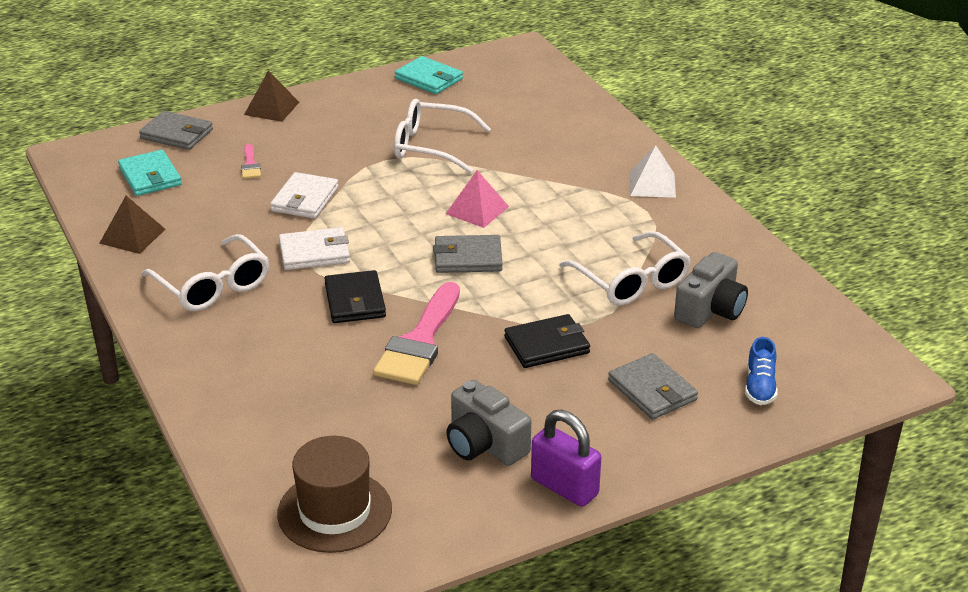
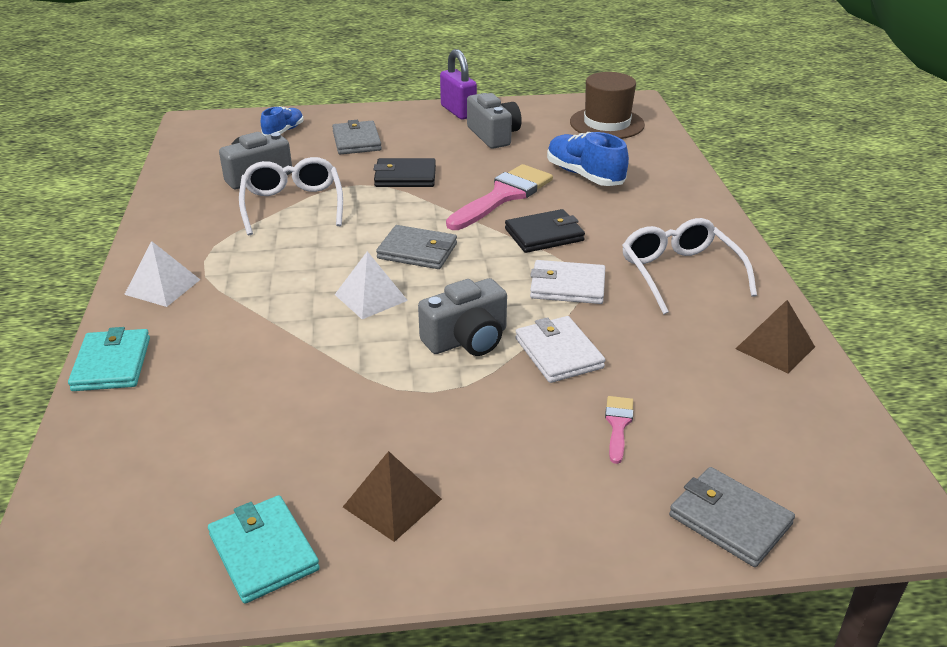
camera: 160 degrees left, 0 degrees up
(150, 176) = (764, 437): turquoise wallet -> turquoise wallet (112, 364)
(272, 108) = (561, 545): brown pyramid -> brown pyramid (392, 503)
(304, 199) = (558, 353): white wallet -> white wallet turned 60 degrees counterclockwise
(338, 395) = (584, 175): none -> blue shoe
(355, 301) = (544, 235): black wallet -> black wallet turned 60 degrees clockwise
(379, 195) = (467, 339): none -> grey camera
(431, 146) = (360, 398): white glasses -> none
(477, 210) = (371, 297): pink pyramid -> white pyramid

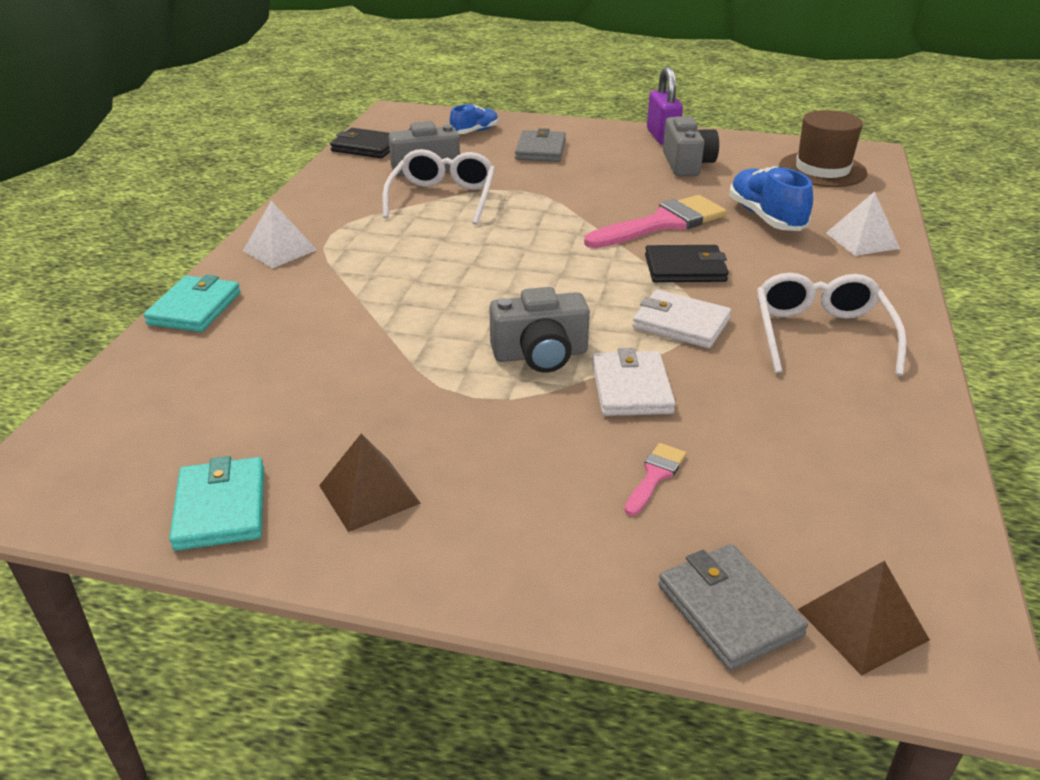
camera: 20 degrees right, 0 degrees up
(371, 297) = (466, 295): white pyramid -> white pyramid (862, 240)
(405, 176) = (569, 189): black wallet -> black wallet (366, 147)
(417, 251) = (540, 261): grey wallet -> none
(775, 347) = (895, 436): brown pyramid -> brown pyramid (862, 624)

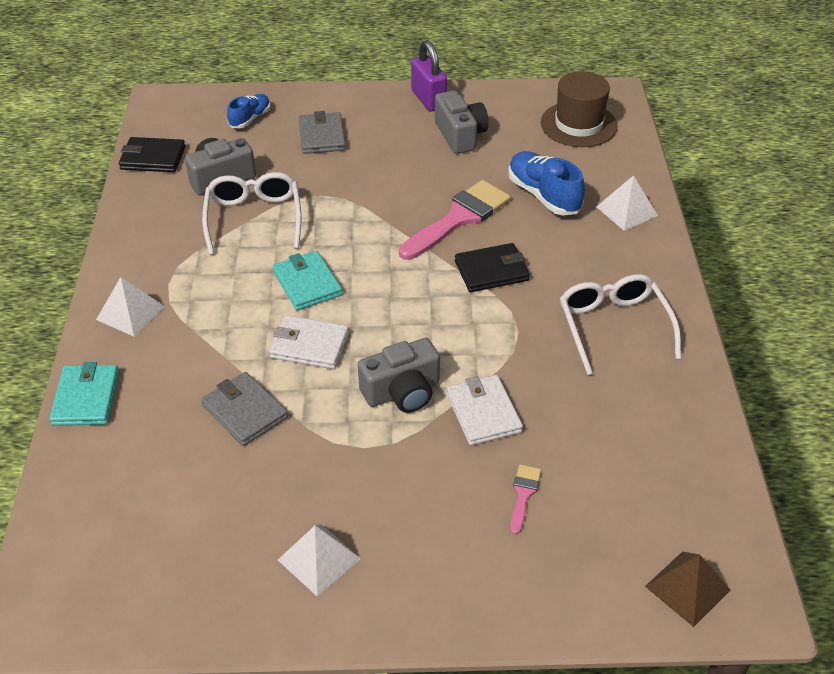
camera: 15 degrees left, 10 degrees up
(221, 507) = (210, 597): turquoise wallet -> turquoise wallet (307, 283)
(369, 494) = (319, 559): brown pyramid -> white pyramid
(681, 323) = (503, 335): white wallet -> white wallet (309, 345)
(729, 609) = (601, 597): grey wallet -> grey wallet (245, 411)

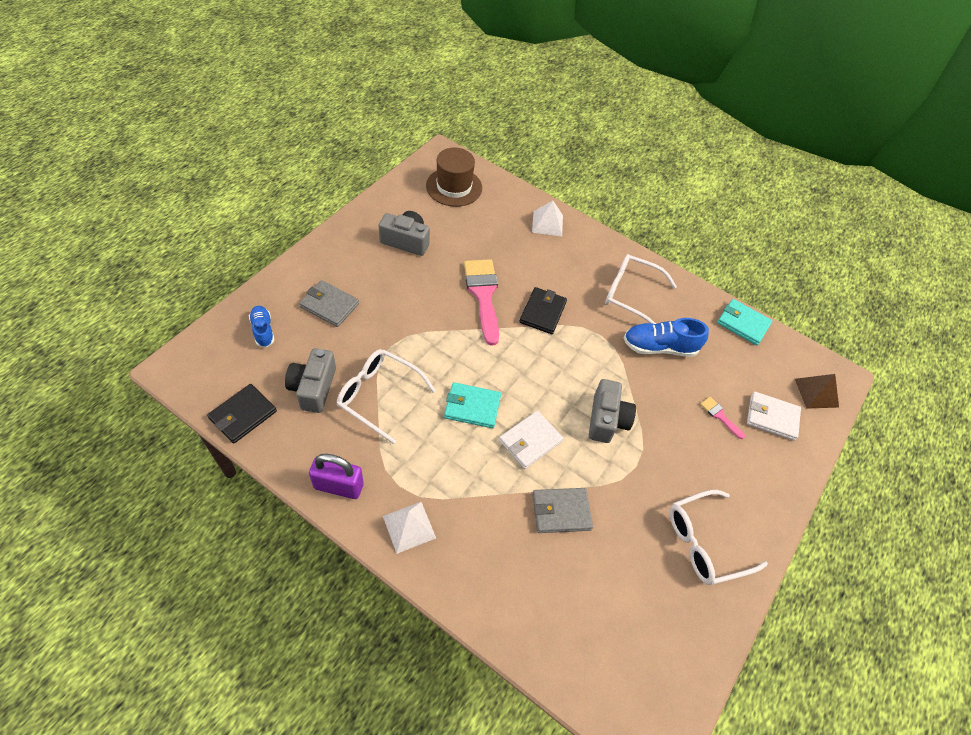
camera: 60 degrees left, 10 degrees up
(86, 398) = (474, 602): turquoise wallet -> turquoise wallet (743, 323)
(319, 559) = (704, 542): white pyramid -> white glasses
(428, 99) = (353, 230): purple padlock -> purple padlock (338, 486)
(483, 412) = (650, 393): white wallet -> white wallet (771, 417)
(543, 195) = (500, 246): blue shoe -> blue shoe (659, 347)

